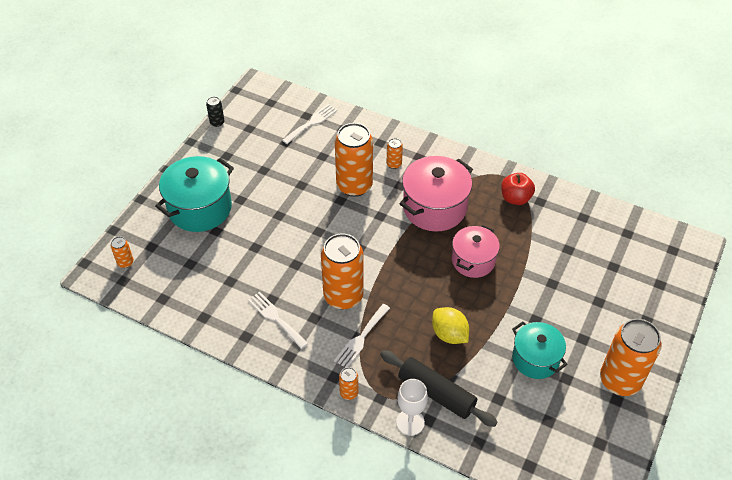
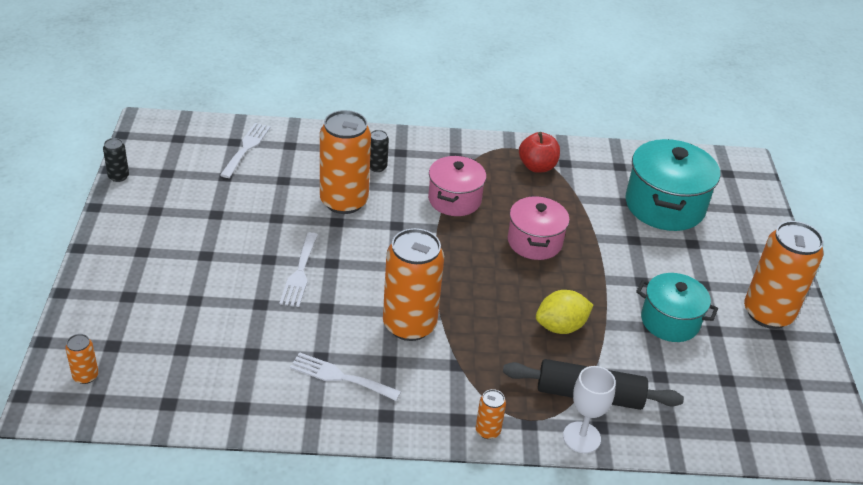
camera: 30 degrees left, 10 degrees down
(200, 208) = (155, 280): turquoise pot -> turquoise pot (664, 206)
(361, 338) = (462, 364): white fork -> white fork (300, 273)
(394, 164) = (377, 167): orange can -> black can
(434, 208) = (454, 200): pink pot -> pink pot, size x0.65
(449, 334) = (560, 327): yellow lemon -> yellow lemon turned 45 degrees counterclockwise

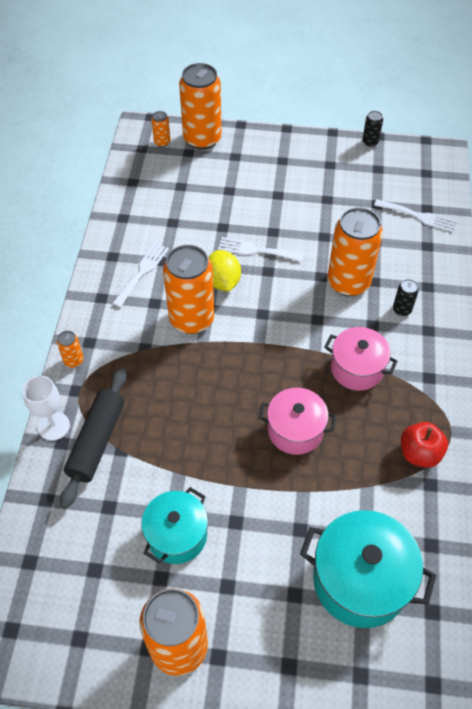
camera: 100 degrees right, 15 degrees up
(86, 331) = (202, 139): none -> orange can
(560, 327) = (179, 433): yellow lemon -> yellow lemon (223, 281)

